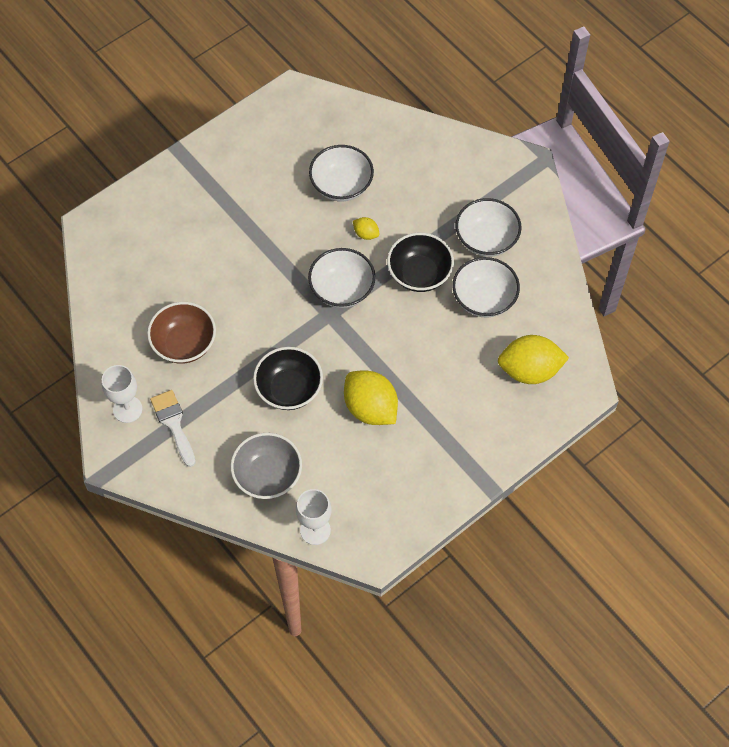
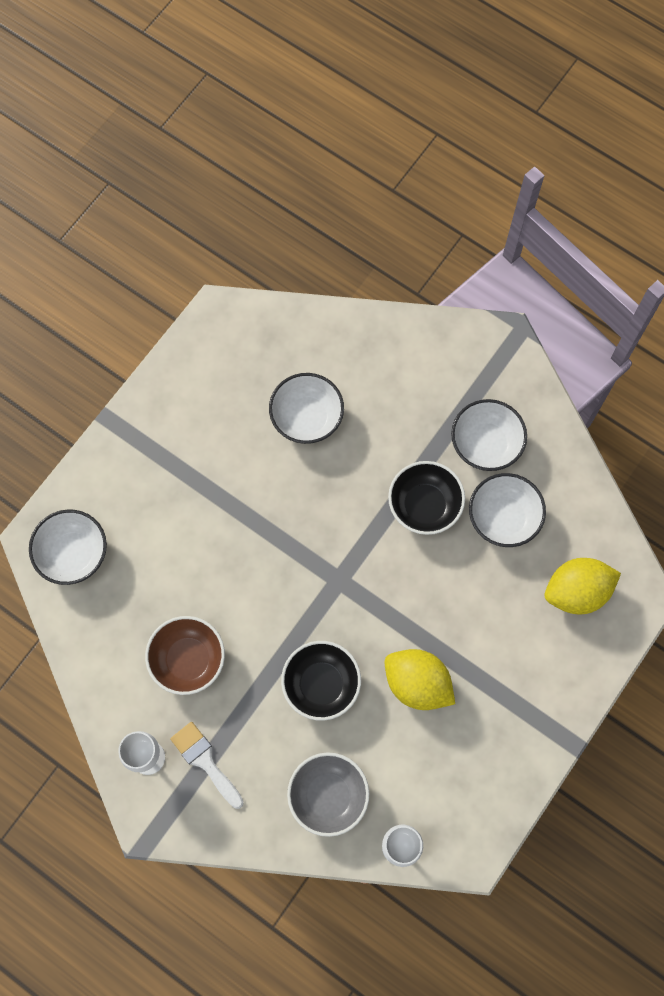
camera: 15 degrees left, 10 degrees up
(342, 289) = (344, 547): white bowl -> white bowl (73, 554)
(366, 234) = (351, 471): yellow lemon -> none

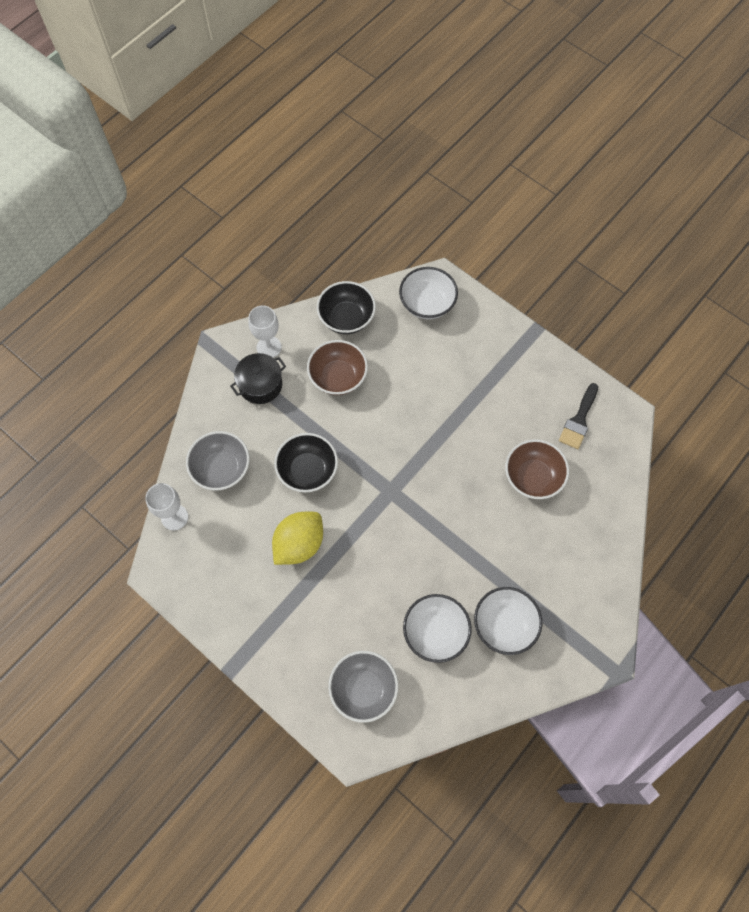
camera: 95 degrees right, 5 degrees down
(205, 761) = (260, 385): white brush -> black pot
(229, 367) = (579, 420): none -> black brush
(307, 417) = (533, 477): white bowl -> brown bowl
(424, 505) = (450, 566): black bowl -> black bowl (346, 318)
(576, 591) = (363, 689): yellow lemon -> grey bowl

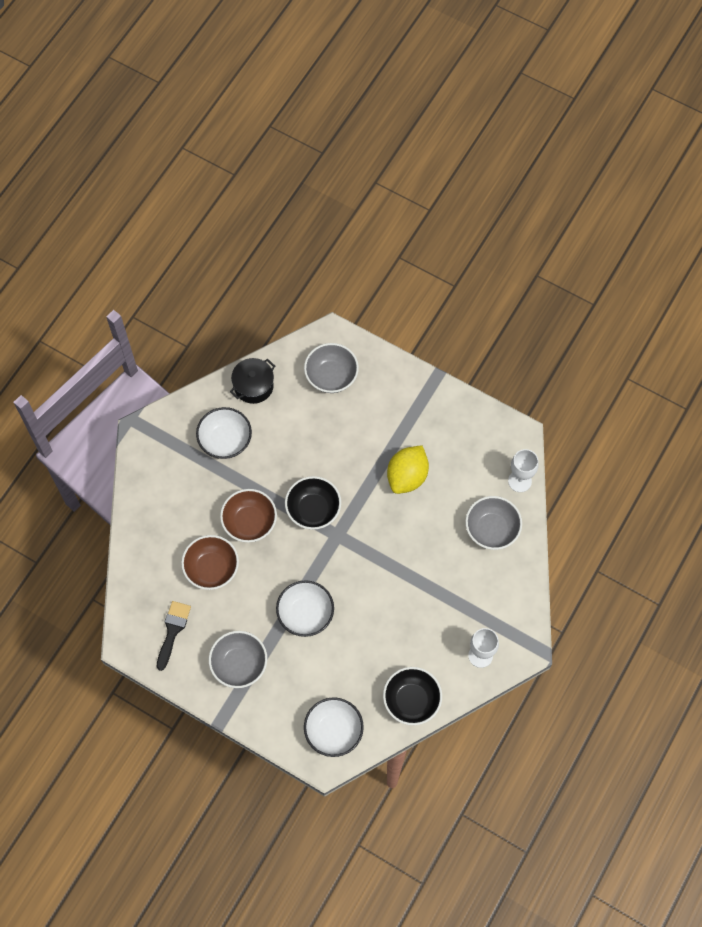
camera: 170 degrees right, 0 degrees up
(260, 385) = (478, 615): black pot -> black pot (253, 386)
(307, 470) = (414, 541): black bowl -> black bowl (313, 510)
(338, 377) = (406, 635): brown bowl -> brown bowl (249, 522)
(435, 632) = (281, 426): white bowl -> white bowl (305, 614)
(512, 377) = (239, 664): none -> grey bowl

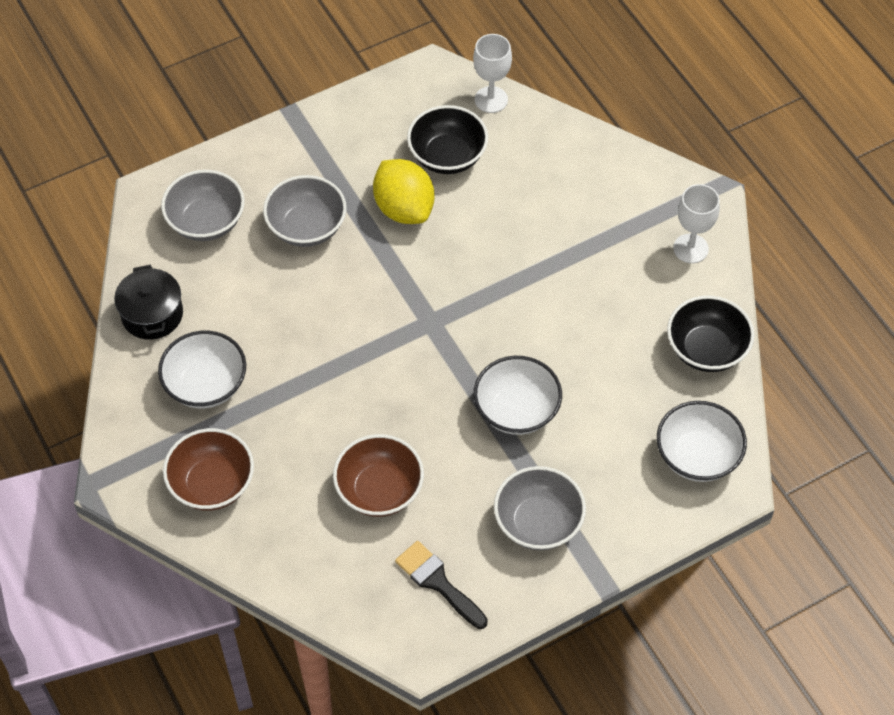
camera: 60 degrees left, 10 degrees down
(249, 522) = (344, 413): brown bowl -> brown bowl (212, 484)
(313, 510) = (377, 331): black bowl -> black bowl (447, 156)
(491, 529) = (534, 157): grey bowl -> grey bowl (306, 227)

